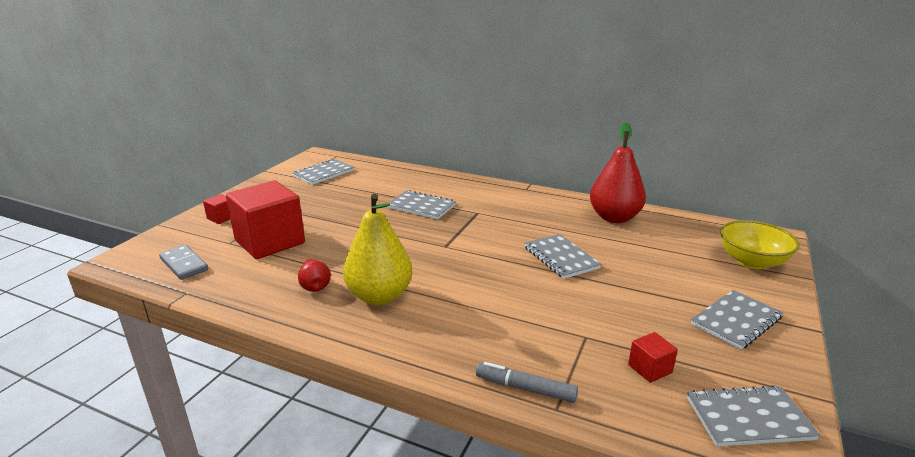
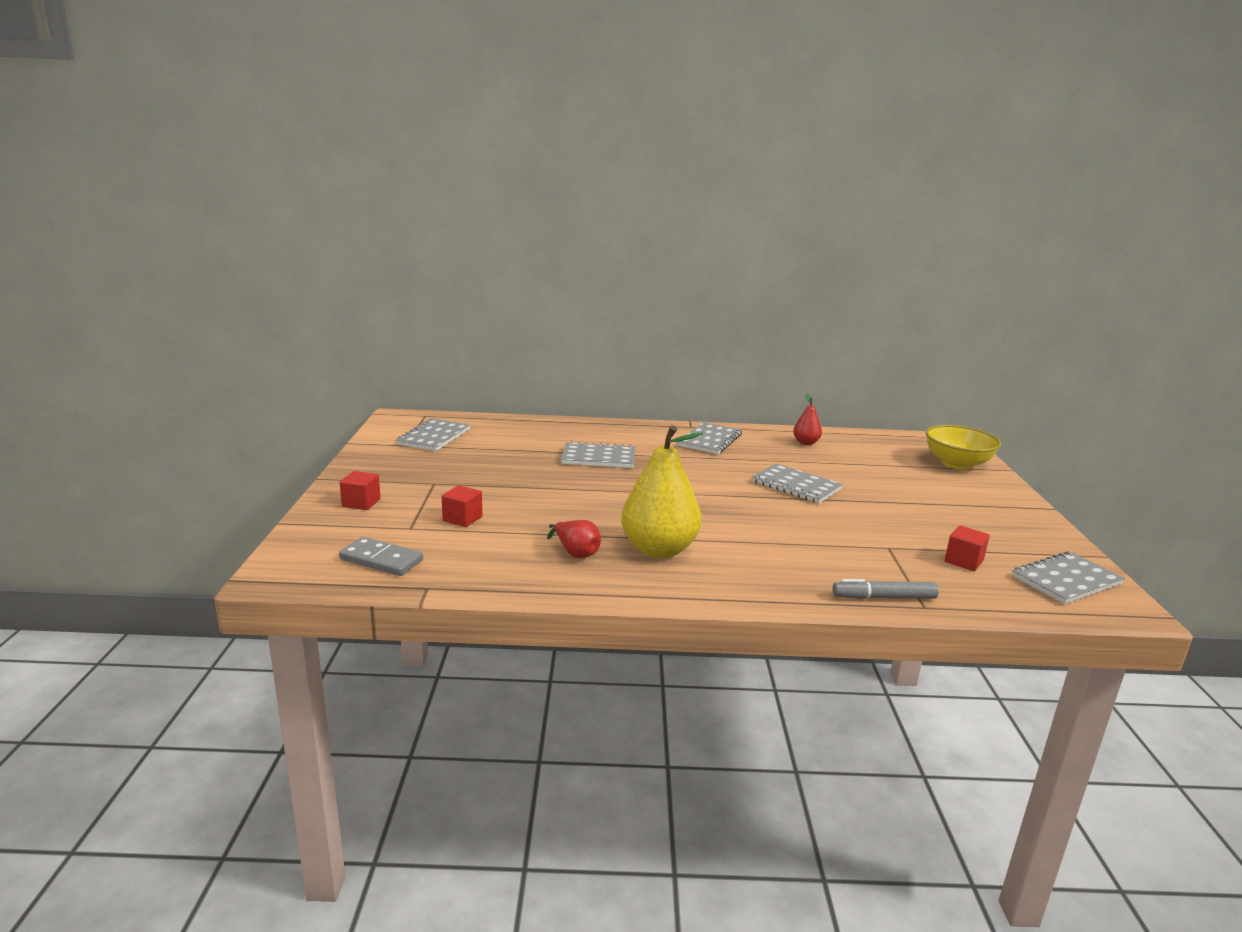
camera: 25 degrees left, 5 degrees down
(270, 242) = (462, 519): red cube -> red cube, size x0.42
(614, 218) = (806, 443): red pear -> red pear, size x0.48
(736, 321) = (990, 512): grey notebook -> grey notebook (710, 440)

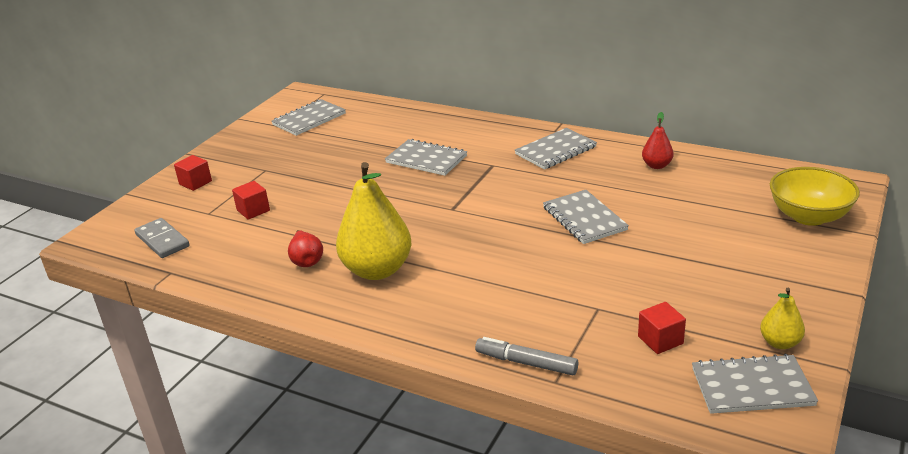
camera: 30 degrees right, 10 degrees up
(1045, 547) = (780, 343): none -> yellow pear

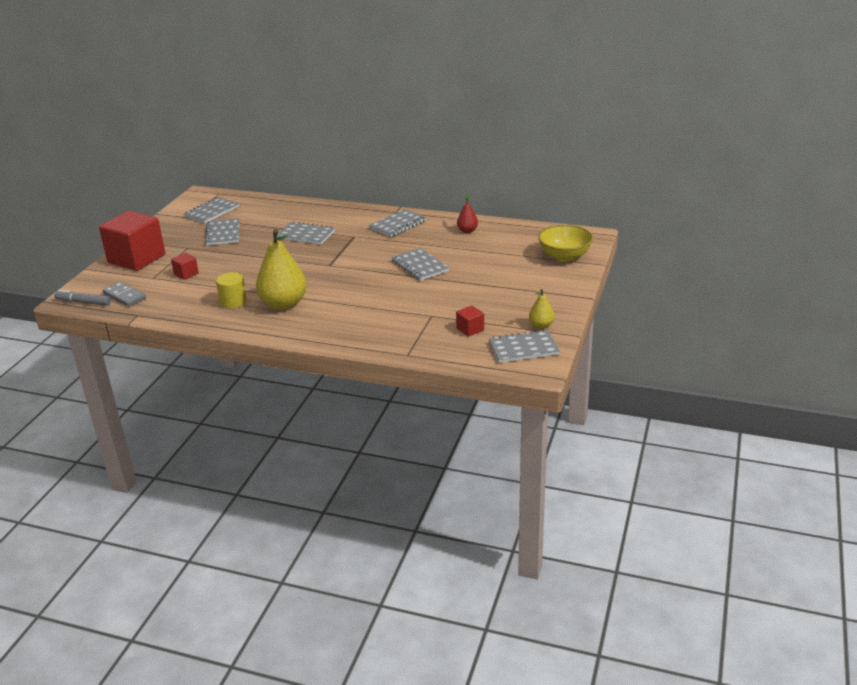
camera: 10 degrees left, 0 degrees up
(195, 183) = (136, 259): red cube -> red cube, size x2.36
(306, 260) = (233, 302): red pear -> yellow cylinder
(316, 151) = (223, 233): none -> grey notebook
(526, 363) = (388, 347): grey marker -> grey marker (83, 302)

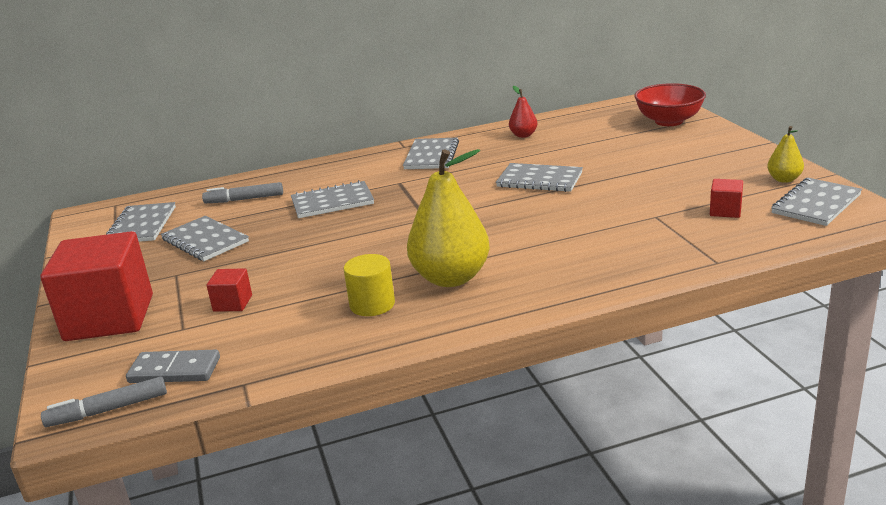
camera: 35 degrees left, 5 degrees down
(273, 215) = (244, 199): none -> grey marker
(564, 256) = (669, 121): yellow bowl -> red bowl

